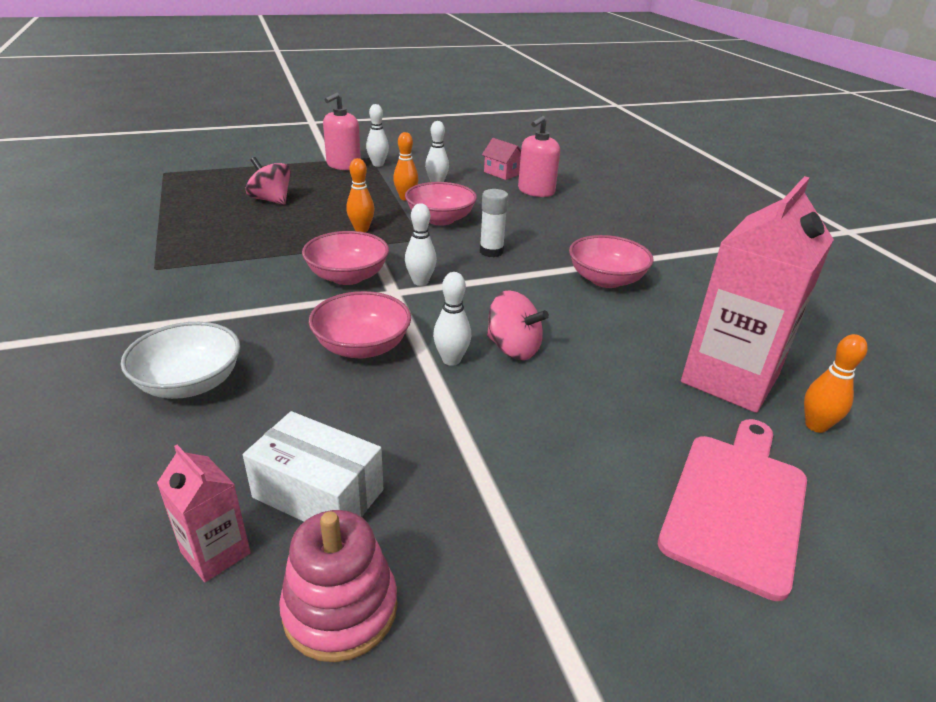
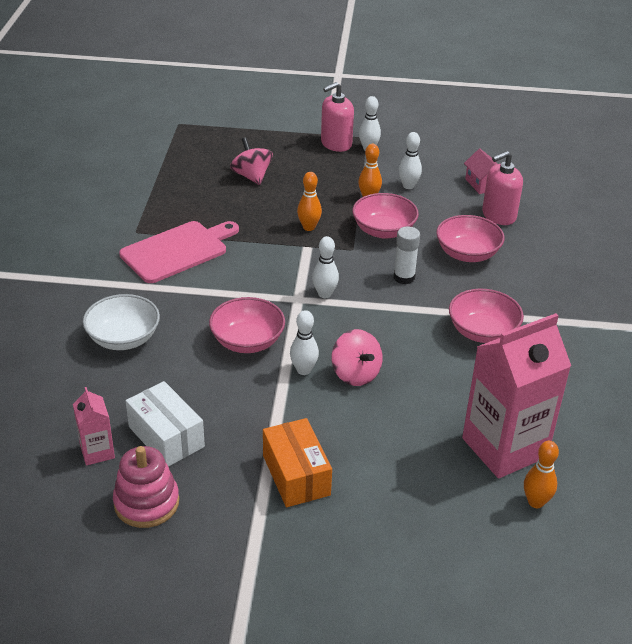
camera: 25 degrees right, 5 degrees up
(347, 276) = (271, 274): pink bowl -> pink bowl (467, 254)
(533, 486) = (296, 475): none -> orange box
(737, 504) = (421, 530): pink cutting board -> pink cutting board (178, 251)

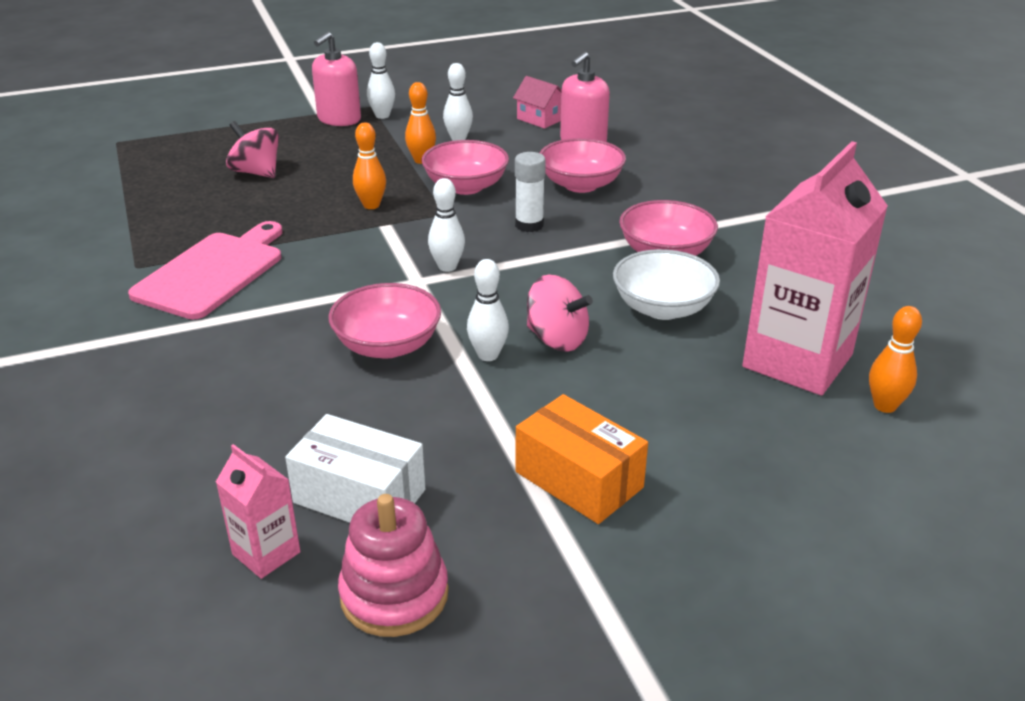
camera: 25 degrees left, 5 degrees down
(123, 338) = (205, 394): white bowl -> white bowl (663, 308)

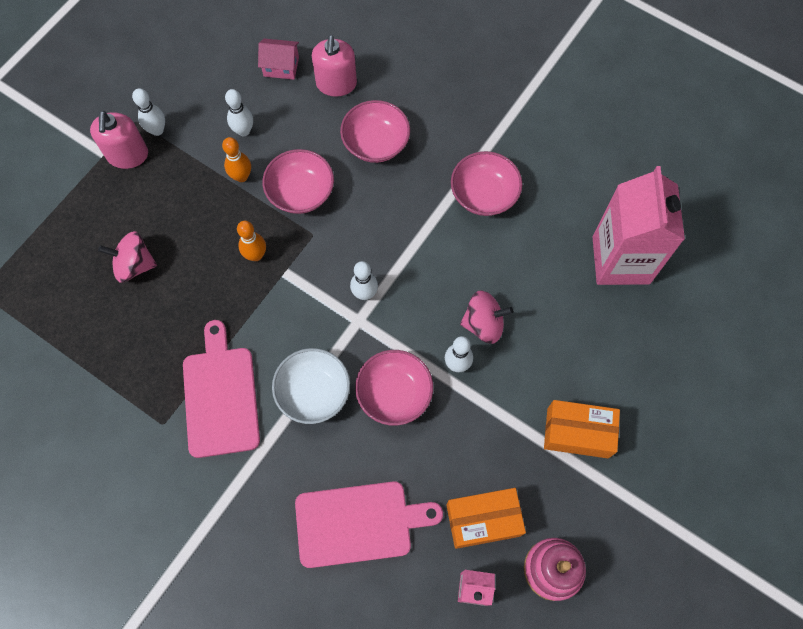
camera: 35 degrees left, 35 degrees up
(214, 424) = (359, 523): none -> pink cutting board
(359, 496) = (483, 520): white box -> orange box
(529, 225) = (379, 214): white glue stick -> none
(663, 308) = (520, 255): white bowl -> white bowl (313, 392)
(885, 406) = (683, 272): orange bowling pin -> none

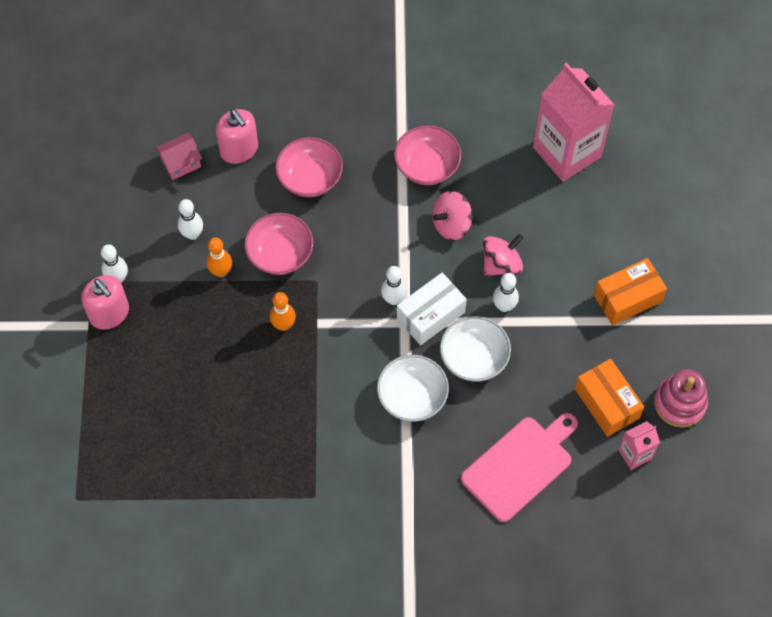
camera: 35 degrees left, 5 degrees down
(134, 265) = (190, 395): pink spinning top -> pink spinning top (451, 224)
(221, 396) = (343, 446): pink cutting board -> none
(386, 329) = (431, 315): none -> white box
(394, 393) = (474, 358): pink bowl -> white bowl
(483, 520) = (606, 403): orange box -> orange box turned 75 degrees counterclockwise

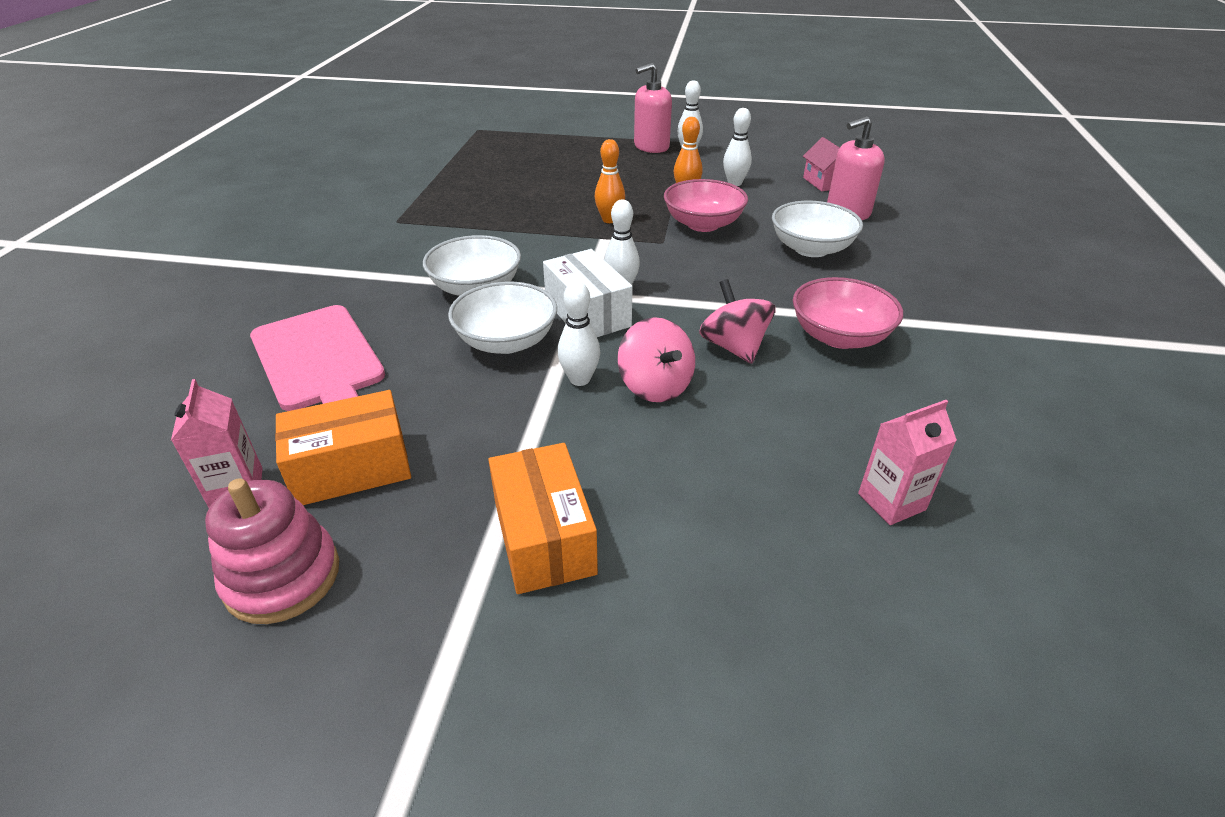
camera: 100 degrees right, 25 degrees down
(310, 178) = (811, 248): pink bowl -> white bowl
(566, 152) = (891, 502): pink carton -> pink carton, size x0.46

